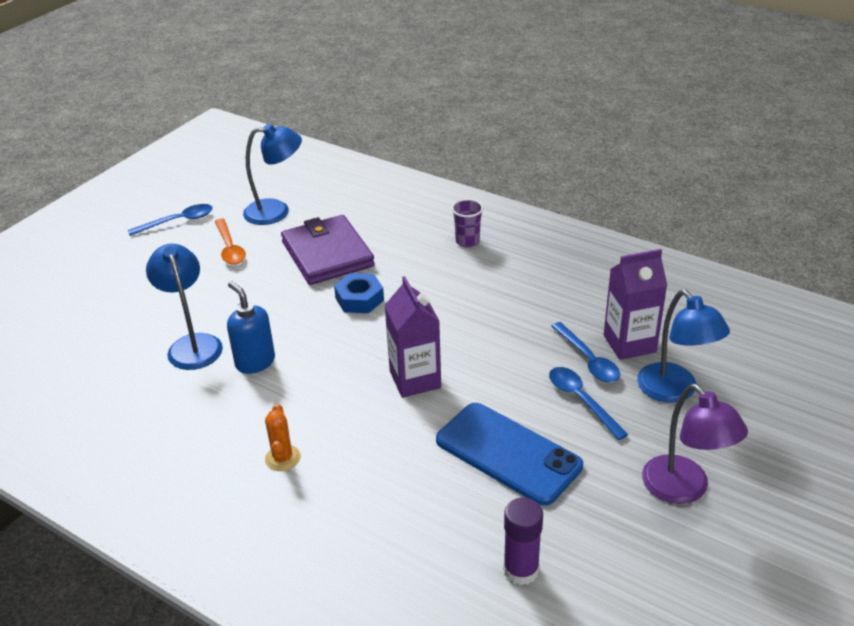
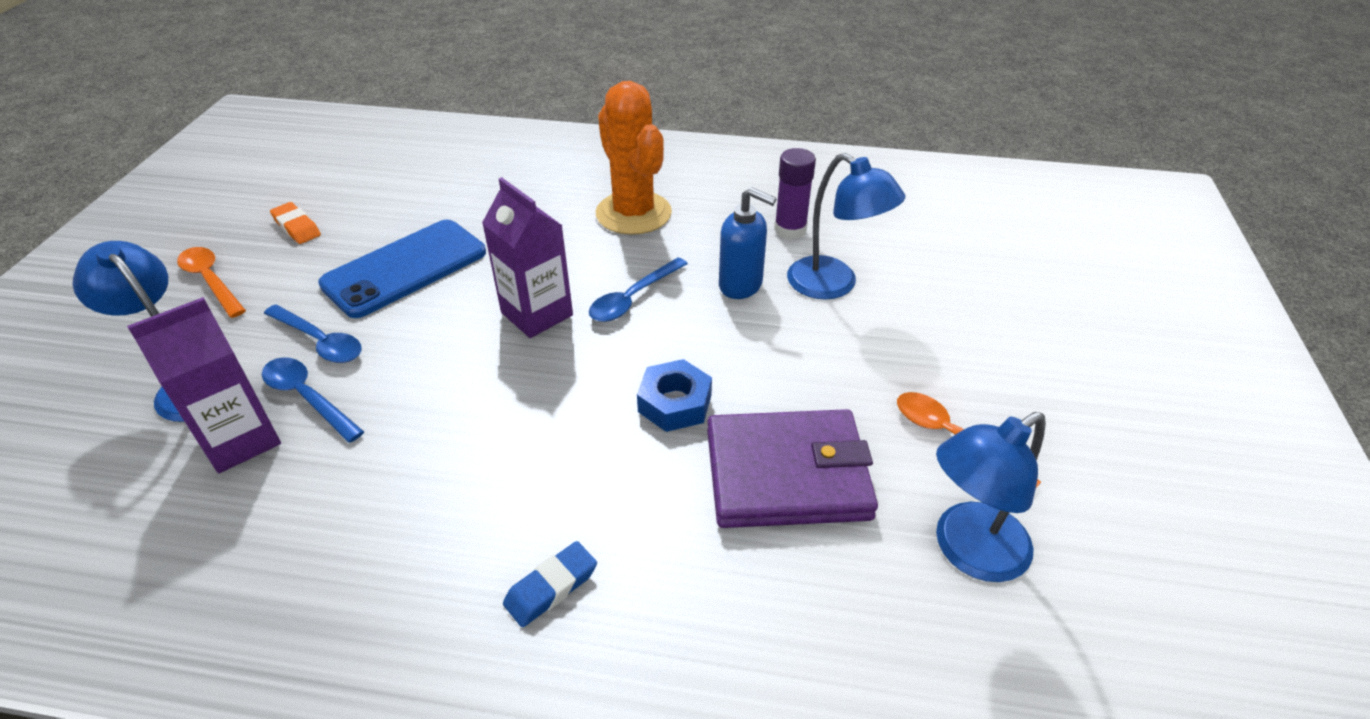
camera: 155 degrees right, 5 degrees up
(178, 221) = (1102, 468): blue spoon -> blue spoon (633, 298)
(282, 458) = (633, 213): orange cactus -> orange cactus, size x2.13
(327, 254) = (787, 473): purple wallet -> purple wallet turned 45 degrees counterclockwise
(467, 241) = (551, 587): purple cup -> blue eraser
(508, 453) = (405, 268): blue phone -> blue phone turned 60 degrees counterclockwise
(521, 570) = (379, 193): purple glue stick -> purple glue stick (790, 230)
(610, 540) = (297, 227): none -> orange eraser
(684, 489) = (211, 281): purple lamp -> orange spoon

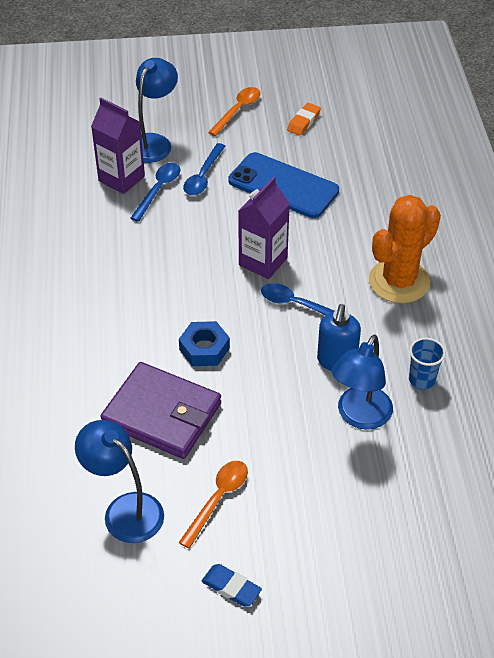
camera: 75 degrees right, 5 degrees up
(551, 587) = (60, 328): blue eraser -> blue eraser (231, 587)
(787, 473) = (162, 414): purple wallet -> purple wallet turned 45 degrees counterclockwise
(790, 230) = (422, 380): purple glue stick -> blue cup

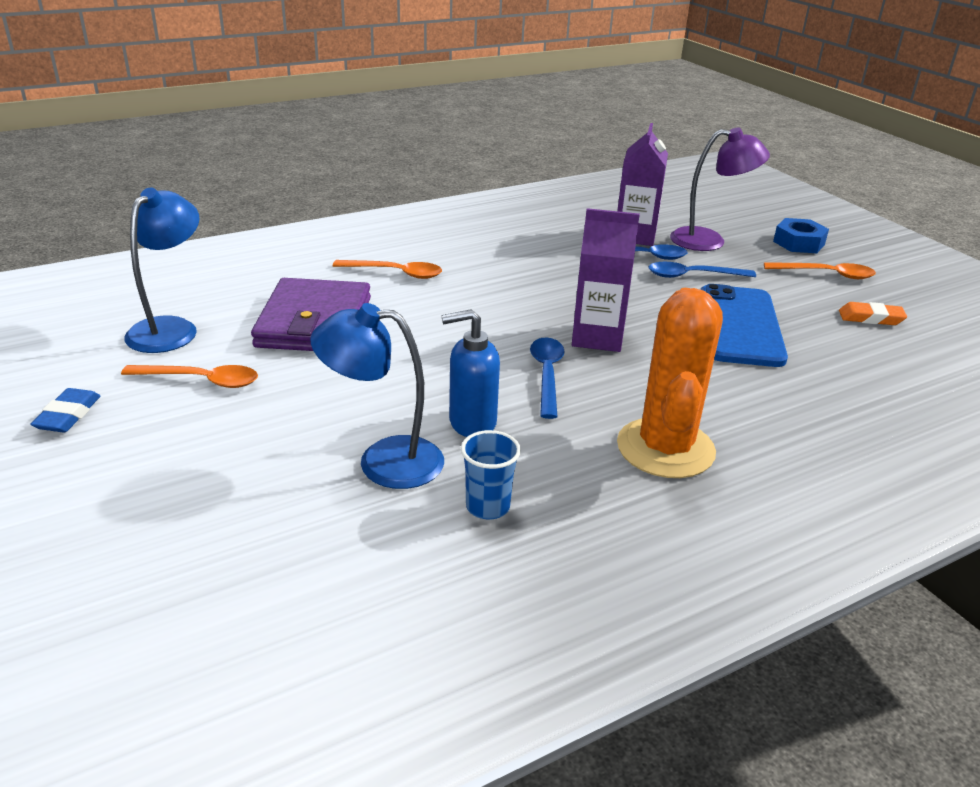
camera: 65 degrees right, 15 degrees down
(104, 343) = (395, 273): none -> orange spoon
(154, 142) = (709, 240): blue lamp -> purple lamp
(204, 349) = (427, 328): blue nut -> blue nut (798, 243)
(399, 281) = (665, 448): orange cactus -> orange cactus turned 75 degrees clockwise

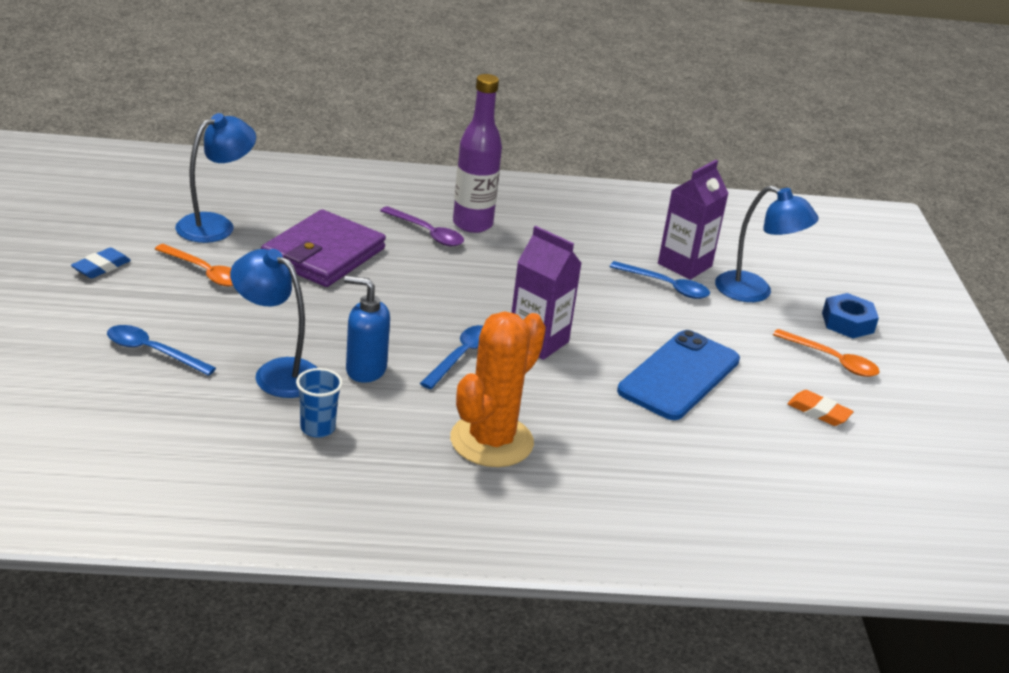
camera: 25 degrees right, 0 degrees up
(395, 273) = (427, 233): orange spoon -> purple spoon
(428, 254) = (472, 224): none -> purple bottle
(693, 276) = (693, 319): blue spoon -> blue spoon (153, 352)
(709, 240) = (754, 292): purple lamp -> blue lamp

